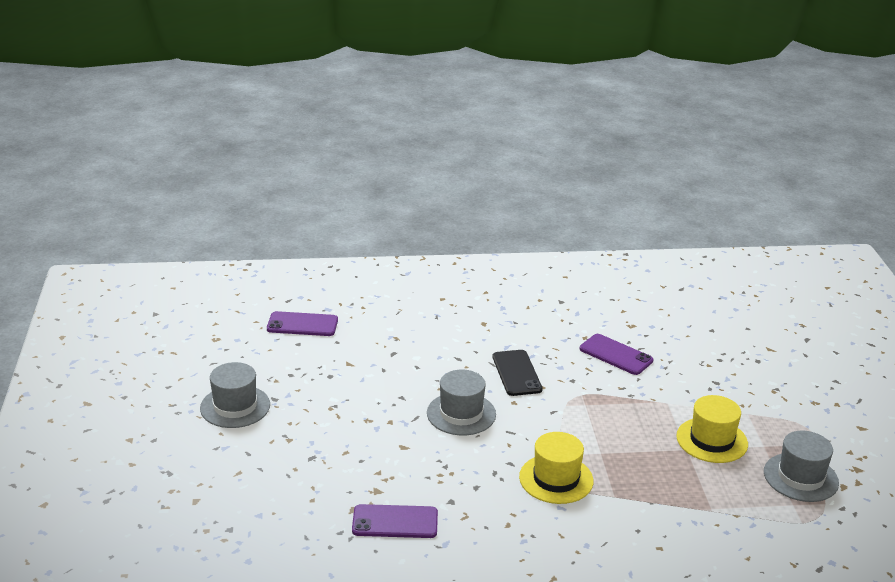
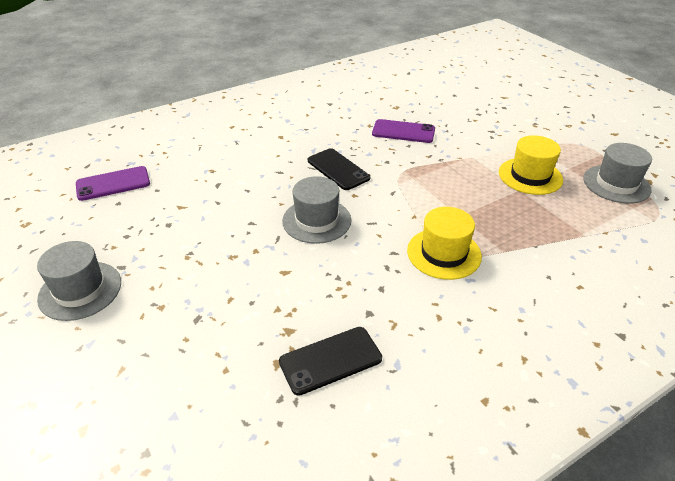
camera: 25 degrees left, 10 degrees up
(395, 522) = (330, 360): purple phone -> black phone

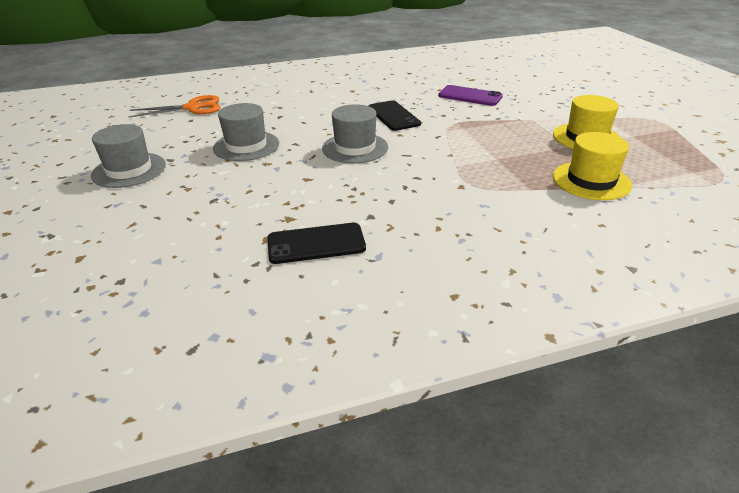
camera: 15 degrees right, 5 degrees down
(113, 184) = (193, 108): purple phone -> orange scissors
(444, 253) = (466, 183): yellow hat -> yellow hat (591, 181)
(616, 184) = (681, 152): grey hat -> grey hat (246, 146)

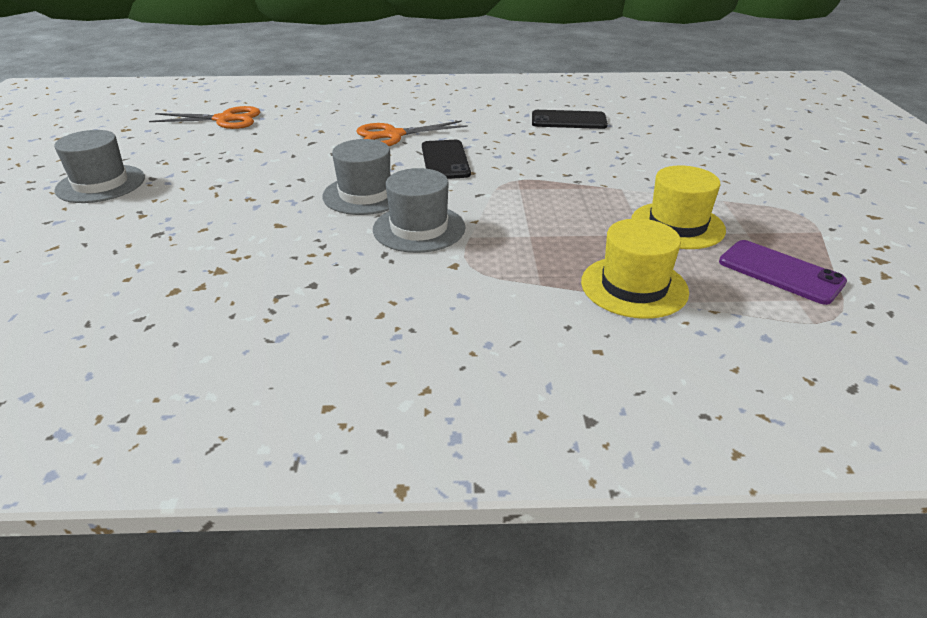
camera: 15 degrees right, 0 degrees up
(246, 146) = (244, 174): grey hat -> grey hat (419, 228)
(316, 244) = (223, 307): black phone -> black phone (568, 120)
(339, 103) = (392, 135): none -> orange scissors
(470, 96) = (564, 147): purple phone -> purple phone (780, 272)

